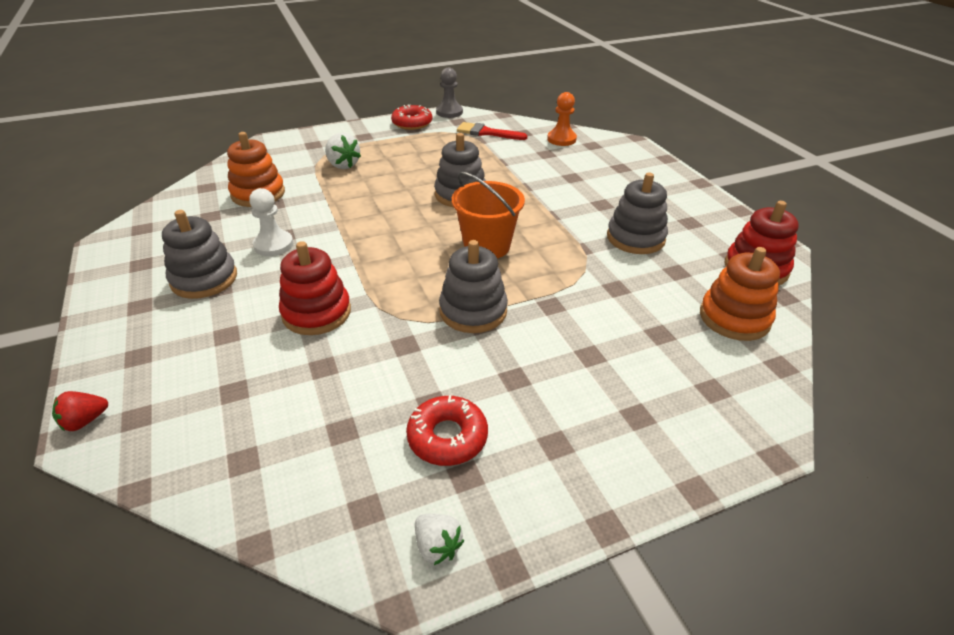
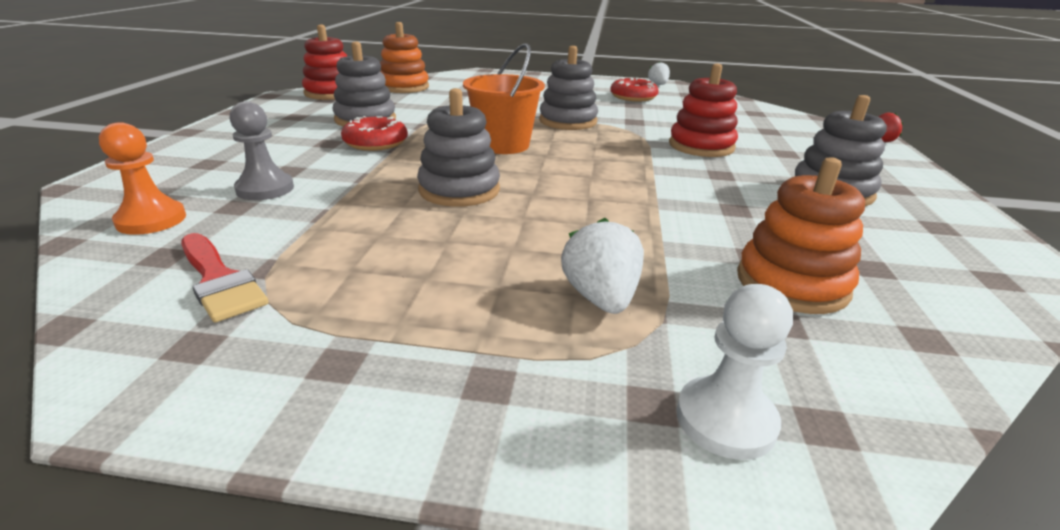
camera: 150 degrees left, 10 degrees down
(273, 245) = (749, 202): white pawn -> white pawn (725, 420)
(412, 123) = (307, 388): red donut -> red donut (375, 143)
(449, 112) = (139, 399): grey pawn -> grey pawn (265, 189)

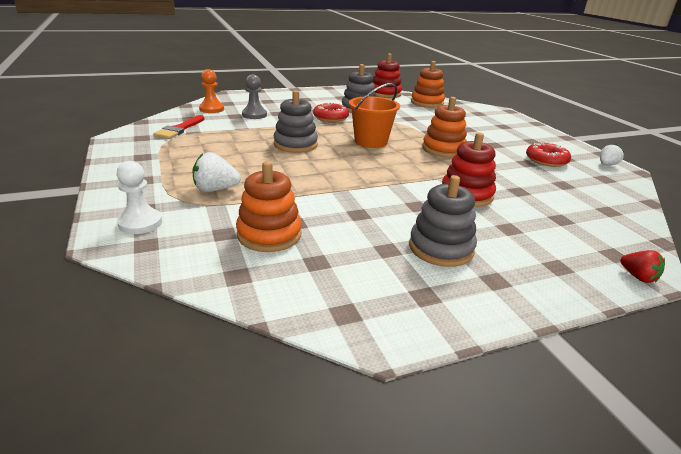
camera: 60 degrees right, 0 degrees up
(568, 121) = (443, 149): grey stacking toy -> orange stacking toy
(601, 298) = (215, 189): white strawberry -> white strawberry turned 150 degrees counterclockwise

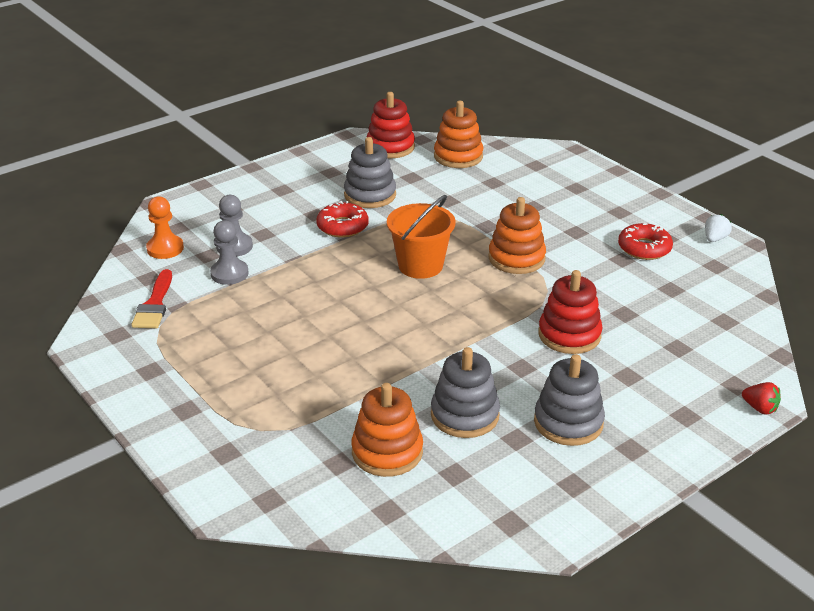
camera: 15 degrees left, 5 degrees up
(140, 223) = (239, 474): white pawn -> none
(215, 189) = (284, 402): white strawberry -> none
(240, 124) = (229, 273): none -> grey pawn
(295, 144) = (328, 296): grey stacking toy -> grey stacking toy (465, 415)

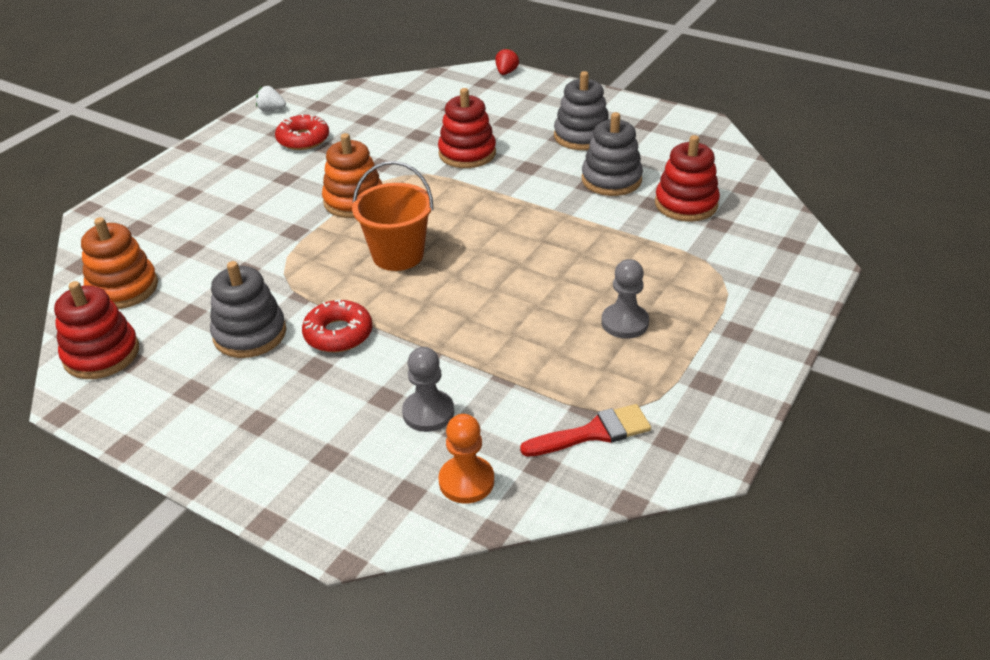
camera: 110 degrees left, 5 degrees up
(229, 273) = (491, 393): grey pawn -> grey pawn (624, 323)
(387, 452) = (686, 204): orange stacking toy -> red stacking toy

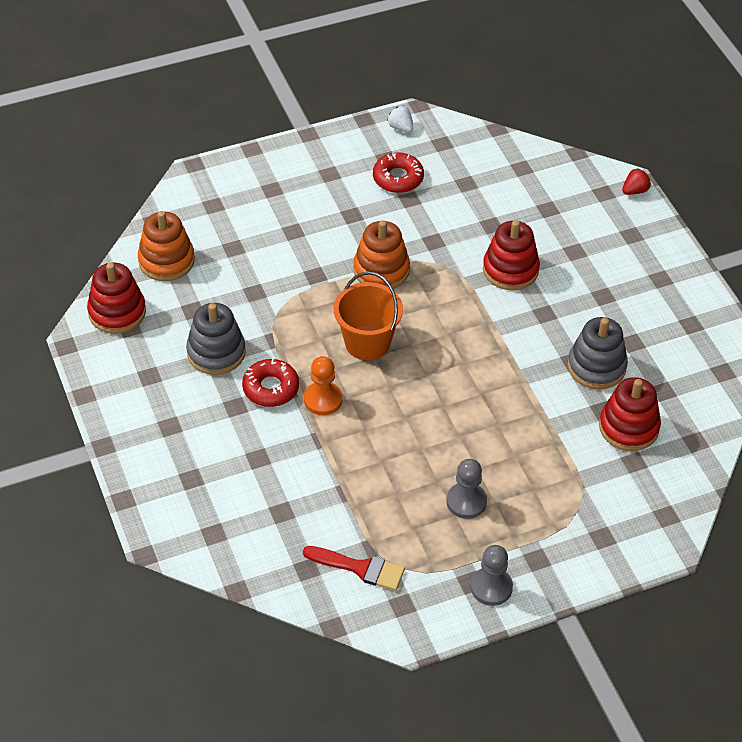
camera: 35 degrees right, 10 degrees up
(428, 412) = (274, 486): grey pawn -> grey pawn (491, 587)
(466, 481) = (254, 549): orange pawn -> orange pawn (323, 400)
(582, 136) = (622, 305): grey stacking toy -> none

